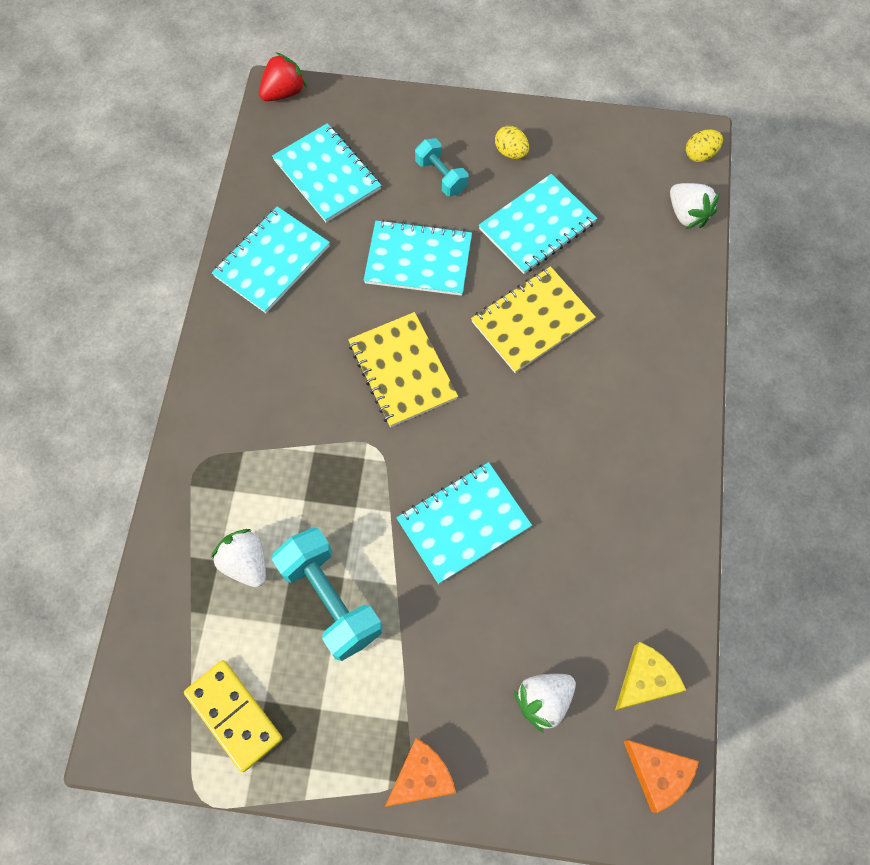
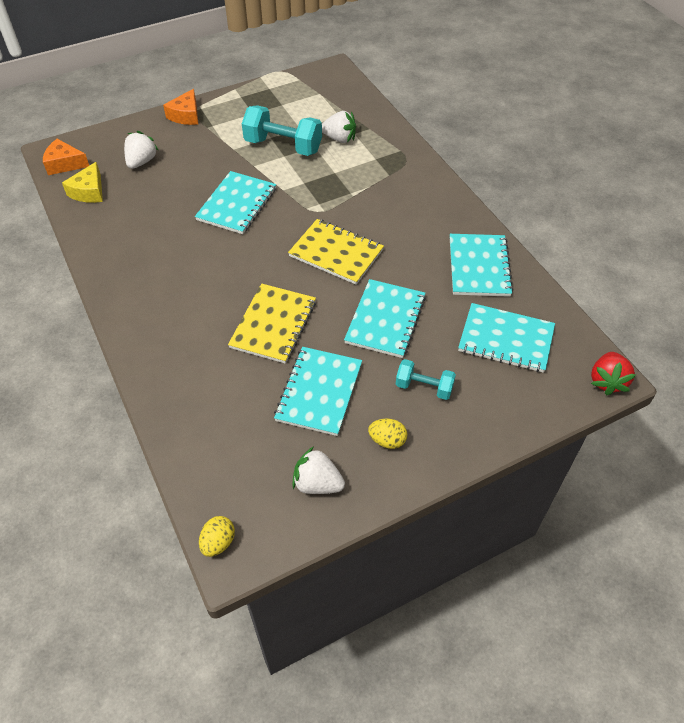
camera: 145 degrees right, 15 degrees down
(234, 715) = (291, 95): yellow domino -> none
(418, 260) = (385, 320): turquoise notebook -> turquoise notebook turned 45 degrees counterclockwise
(687, 214) = (200, 474): white strawberry -> white strawberry (317, 483)

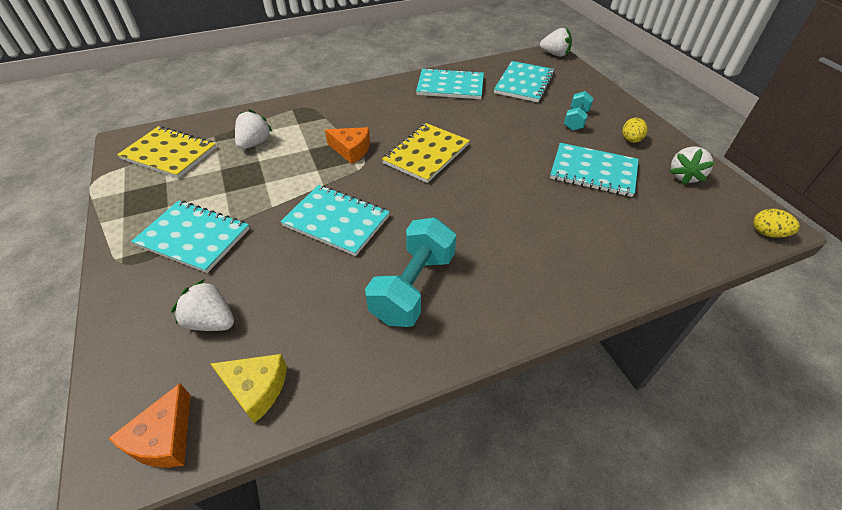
camera: 85 degrees left, 5 degrees down
(186, 115) = (128, 273): orange cheese -> orange cheese (351, 150)
(273, 324) = (519, 196): yellow notebook -> yellow notebook (169, 153)
(283, 146) = (247, 183): turquoise dumbbell -> turquoise dumbbell (413, 287)
(385, 320) = (508, 132): turquoise notebook -> turquoise notebook (193, 237)
(607, 381) = (555, 54): red strawberry -> white strawberry

